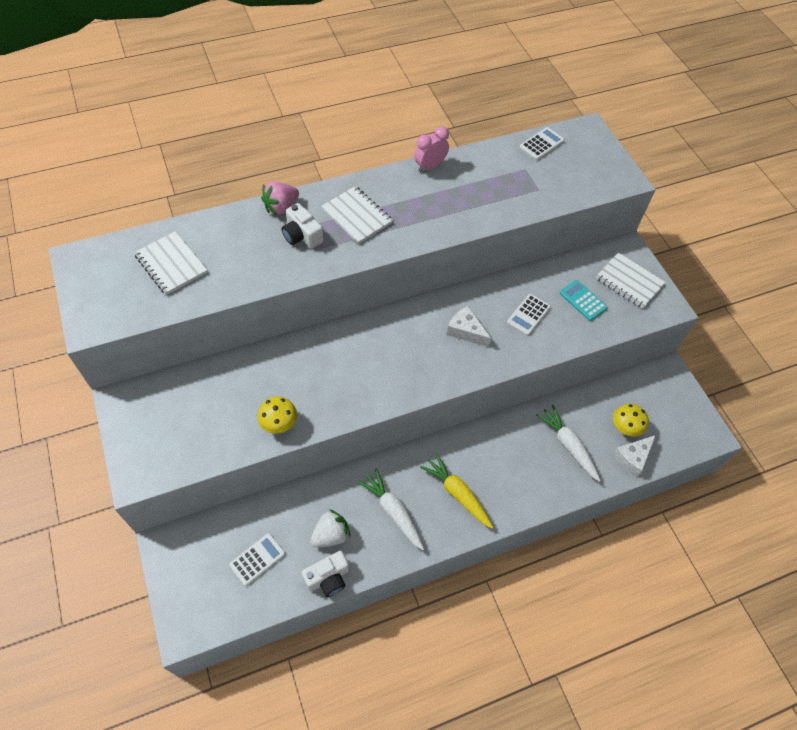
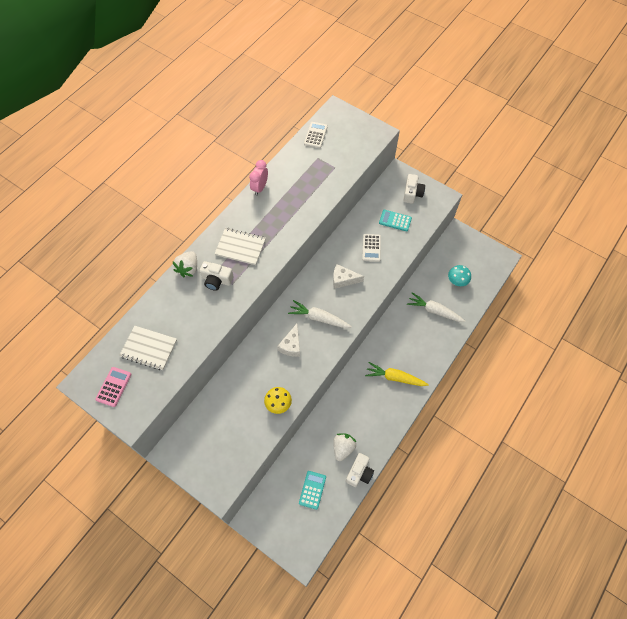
camera: 30 degrees left, 5 degrees up
(103, 281) = (113, 387): none -> pink calculator
(257, 559) = (312, 490): white calculator -> turquoise calculator
(281, 207) = (188, 268): pink strawberry -> white strawberry
(393, 511) = (367, 411): white carrot -> white carrot (319, 318)
(625, 428) = (457, 281): yellow mushroom -> turquoise mushroom
(629, 281) = (412, 193): white notebook -> white camera
(632, 458) = (472, 296): white cheese -> white cheese (291, 345)

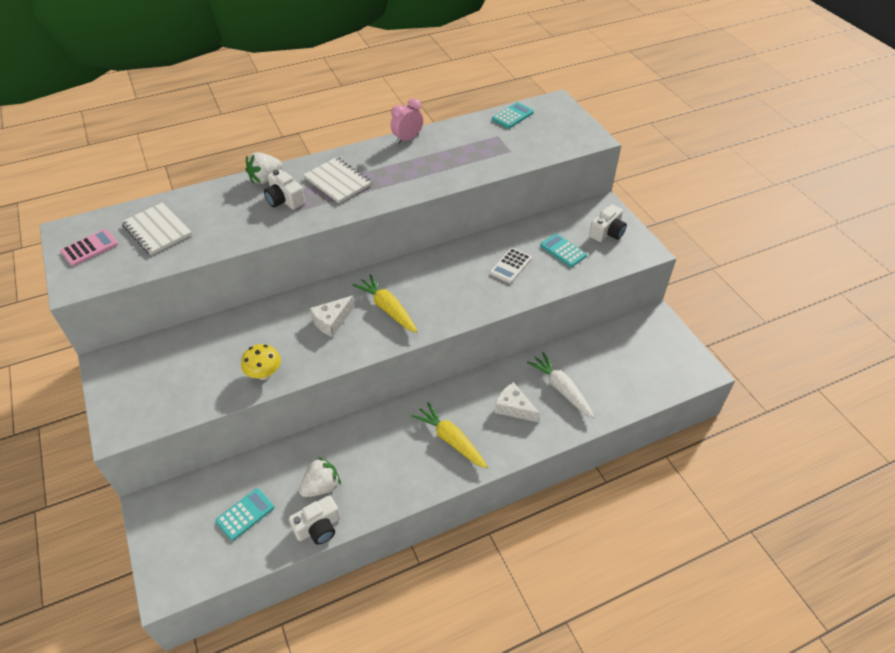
camera: 30 degrees right, 15 degrees down
(315, 135) = (512, 116): white calculator -> turquoise calculator
(319, 318) = (387, 308): white carrot -> yellow carrot
(343, 279) = (450, 283): white cheese -> white cheese (513, 408)
(457, 281) = (617, 370): turquoise mushroom -> none

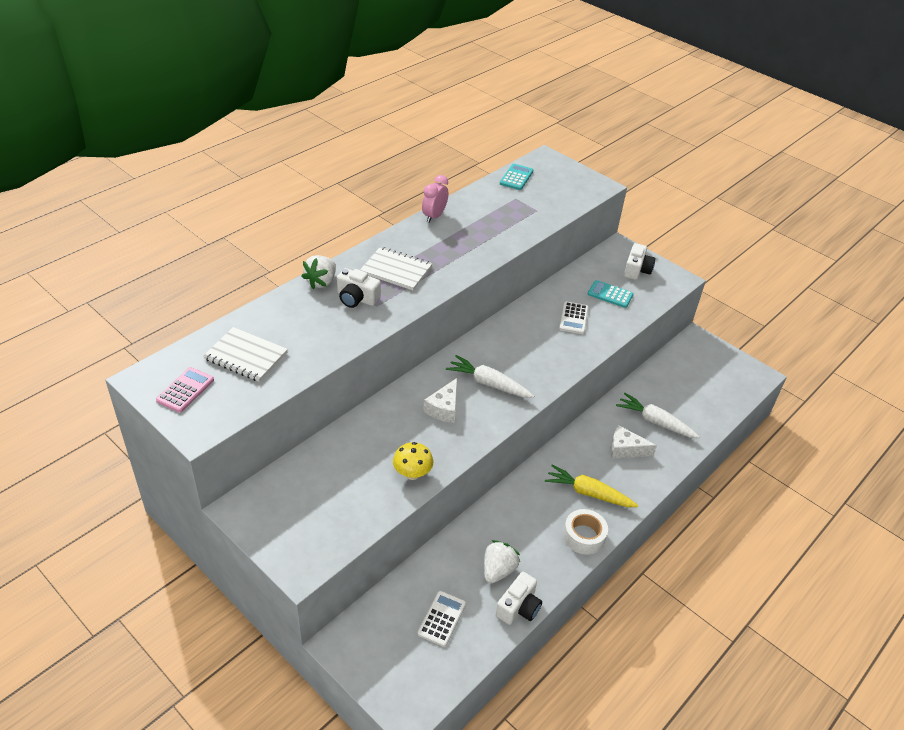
camera: 25 degrees left, 5 degrees down
(245, 514) = (442, 618): turquoise calculator -> white calculator
(387, 308) = (488, 383): yellow carrot -> white carrot
(420, 480) = (584, 536): none -> white tape

